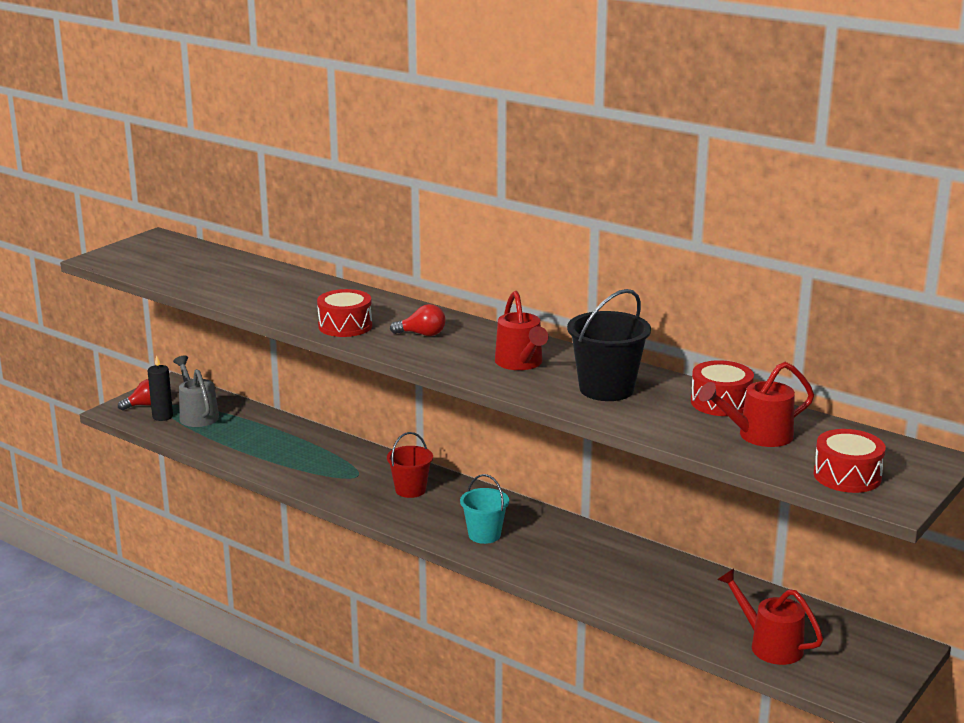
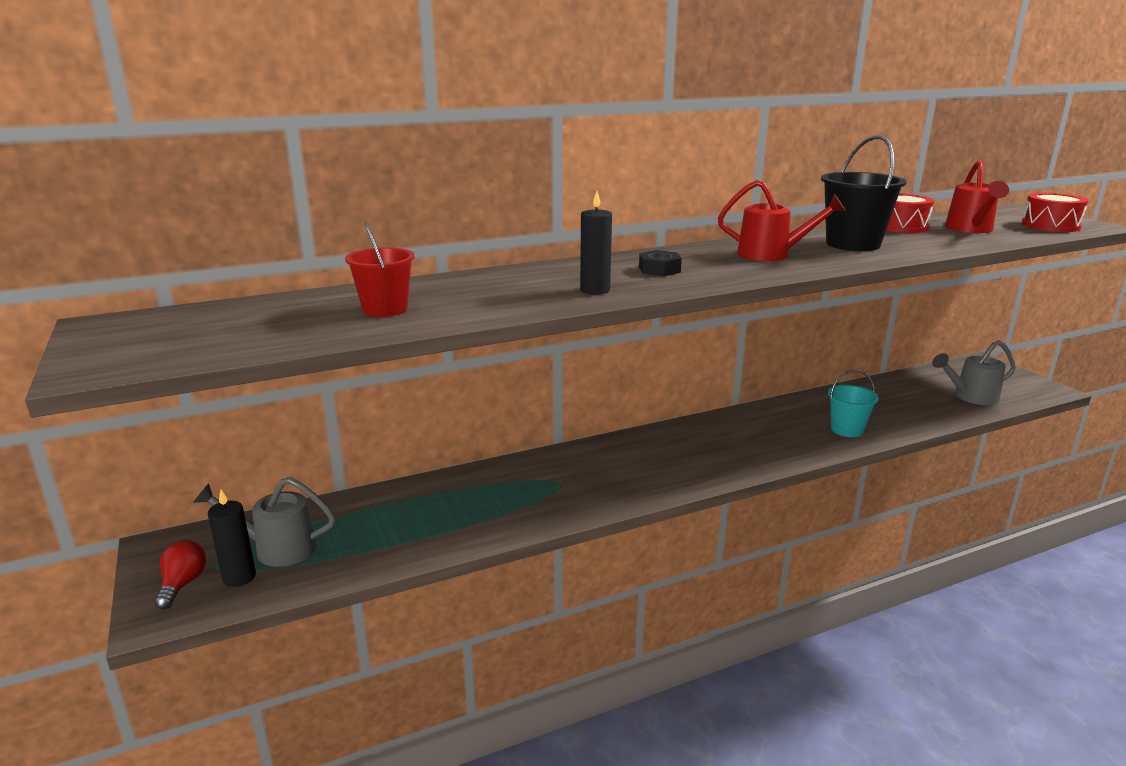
camera: 60 degrees left, 0 degrees up
(345, 326) = (595, 290): red drum -> black candle
(410, 490) = (618, 463): red bucket -> red bucket (385, 309)
(422, 334) = (659, 270): red light bulb -> black nut
(484, 535) = (737, 452): turquoise bucket -> turquoise bucket (847, 429)
(769, 645) = (970, 397): red watering can -> grey watering can

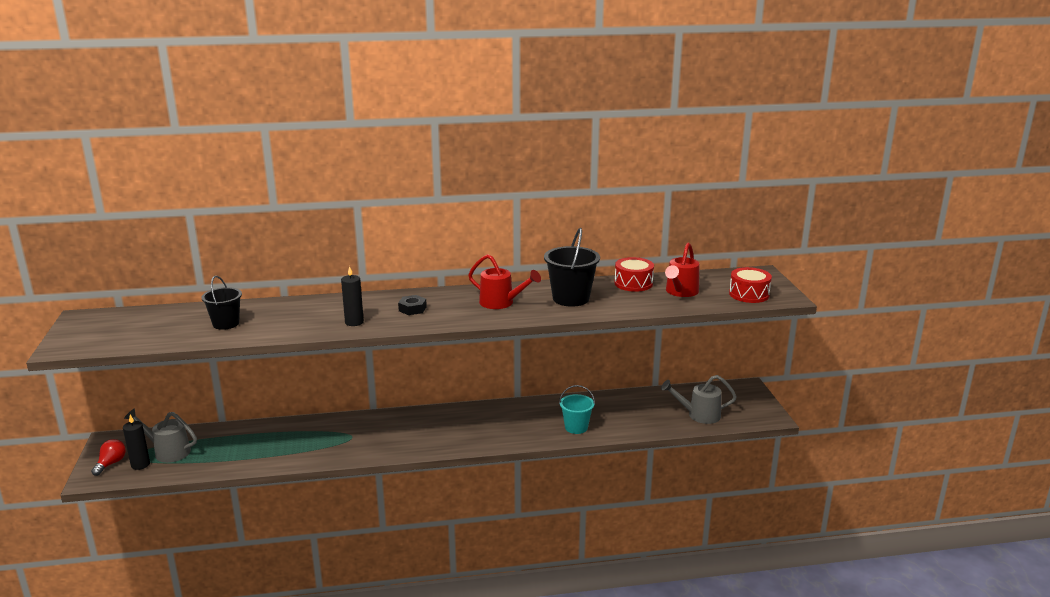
camera: 15 degrees right, 0 degrees up
(385, 309) = (226, 324): red bucket -> black bucket

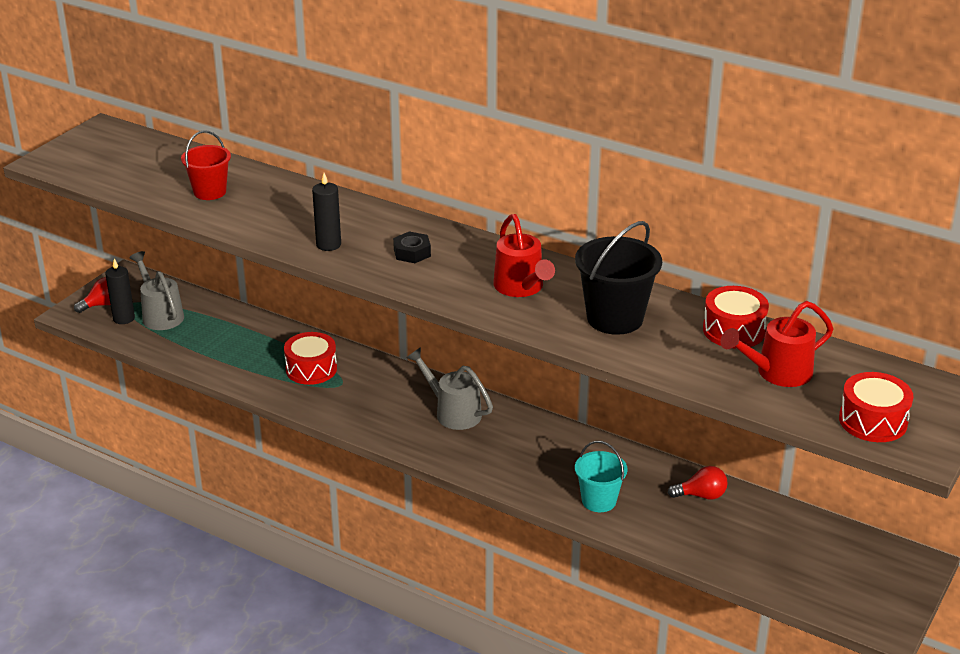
camera: 40 degrees right, 10 degrees up
(226, 324) = (210, 192): black bucket -> red bucket
(321, 437) = (311, 369): none -> red drum
(620, 402) = (701, 495): none -> red light bulb
(699, 415) = (784, 567): grey watering can -> grey watering can (452, 412)

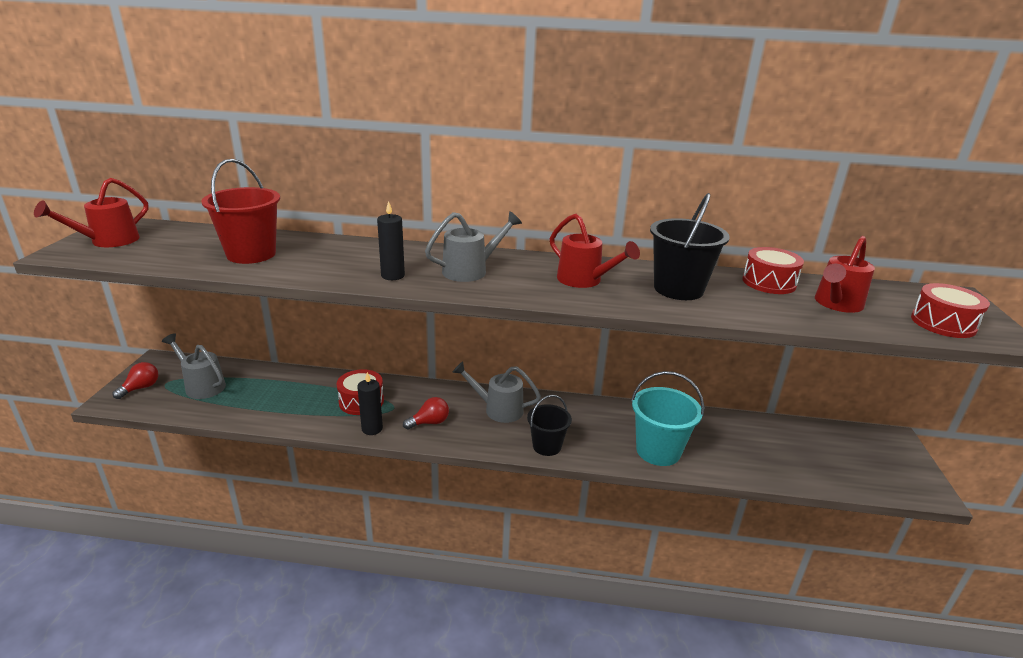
camera: 25 degrees left, 5 degrees down
(87, 152) = (108, 241): none -> red watering can
(124, 318) = (166, 395): black candle -> black candle (372, 429)
(210, 192) = (251, 254): red bucket -> red bucket, size x1.53
(412, 252) = (471, 270): black nut -> grey watering can
(477, 464) = (547, 446): none -> black bucket
(599, 501) = (658, 451): turquoise bucket -> turquoise bucket, size x1.53
(701, 495) = (721, 427): red light bulb -> red light bulb (429, 422)

